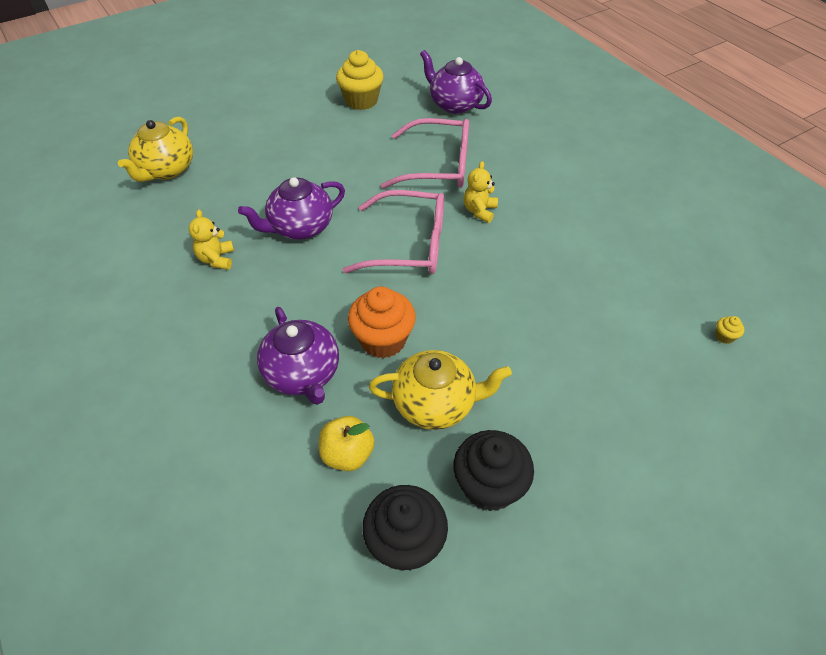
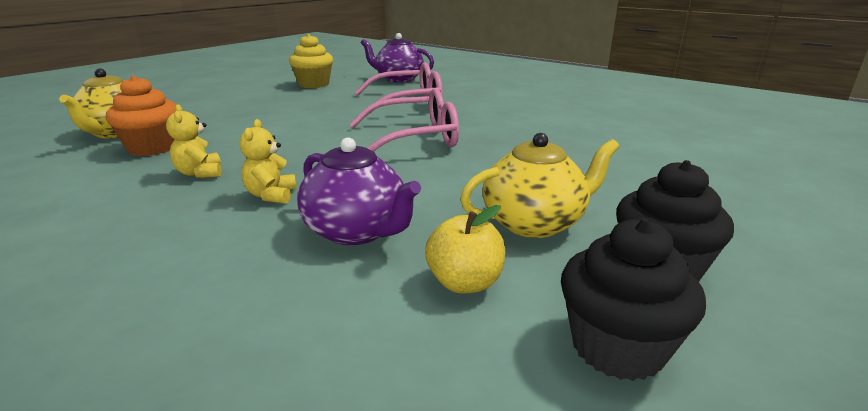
camera: 20 degrees left, 25 degrees down
(300, 227) = (292, 144): purple teapot -> none
(383, 340) = (436, 193): orange cupcake -> orange cupcake (152, 148)
(479, 211) = (465, 116): yellow teddy bear -> yellow teddy bear (271, 195)
(724, 336) = (739, 143): yellow cupcake -> none

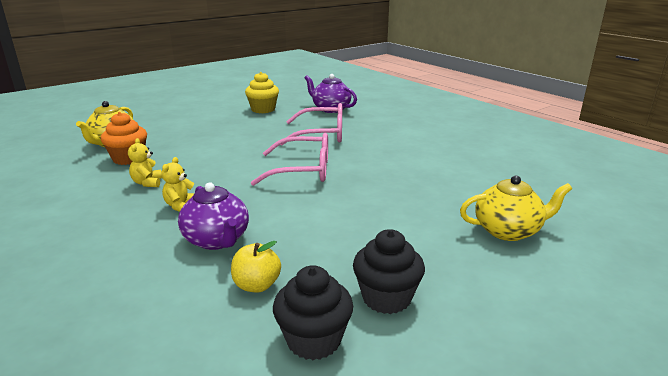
camera: 15 degrees right, 0 degrees up
(534, 223) = (332, 251): yellow teapot -> yellow teapot (508, 231)

